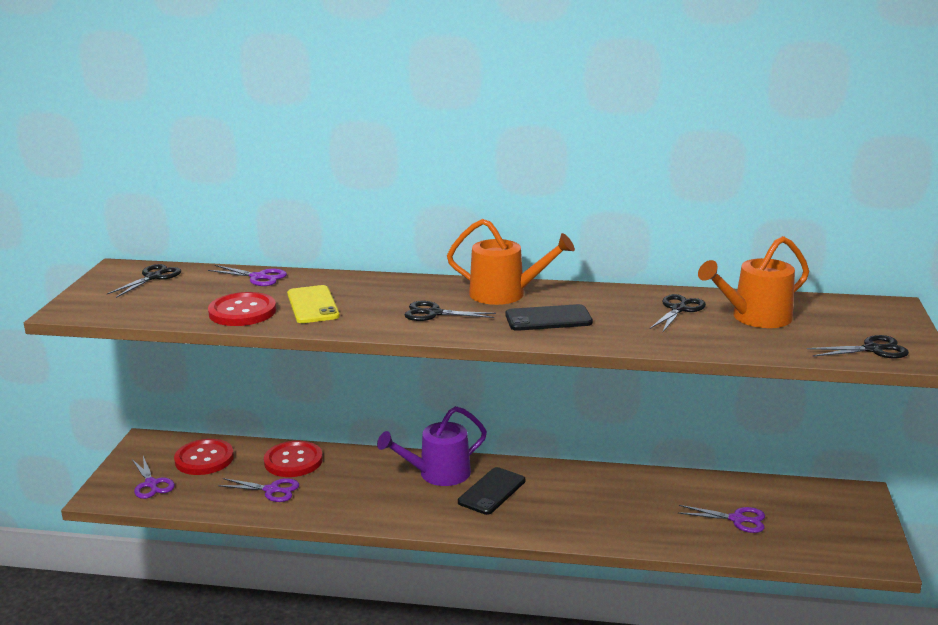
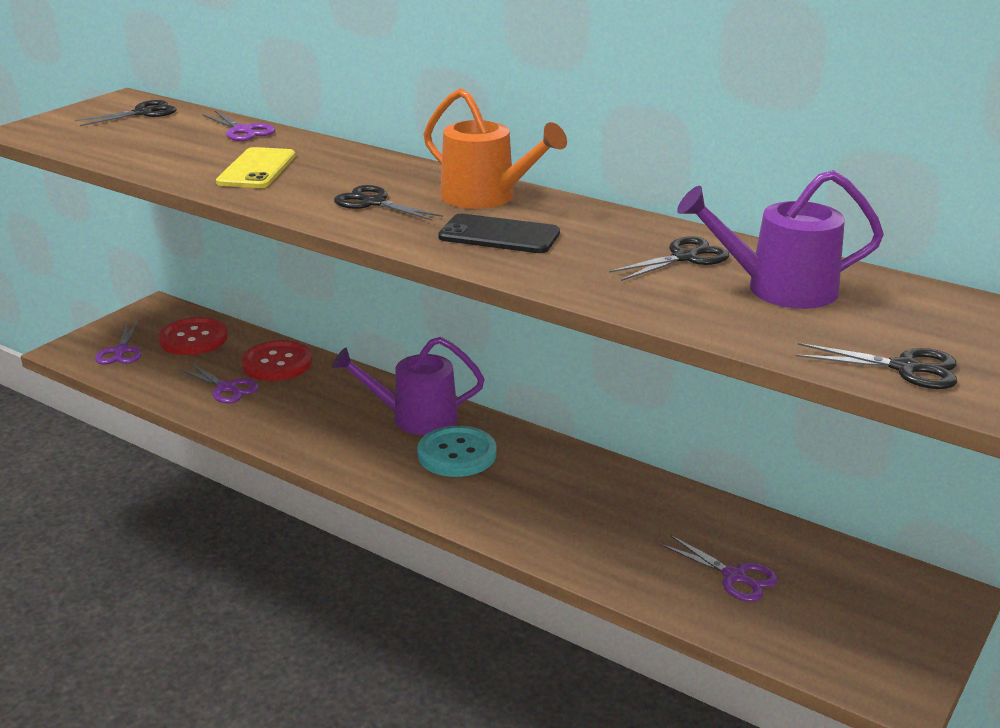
camera: 25 degrees right, 5 degrees up
(242, 312) = (177, 162): red button -> none
(492, 491) = (457, 454): black phone -> turquoise button
(755, 317) = (780, 289): orange watering can -> purple watering can

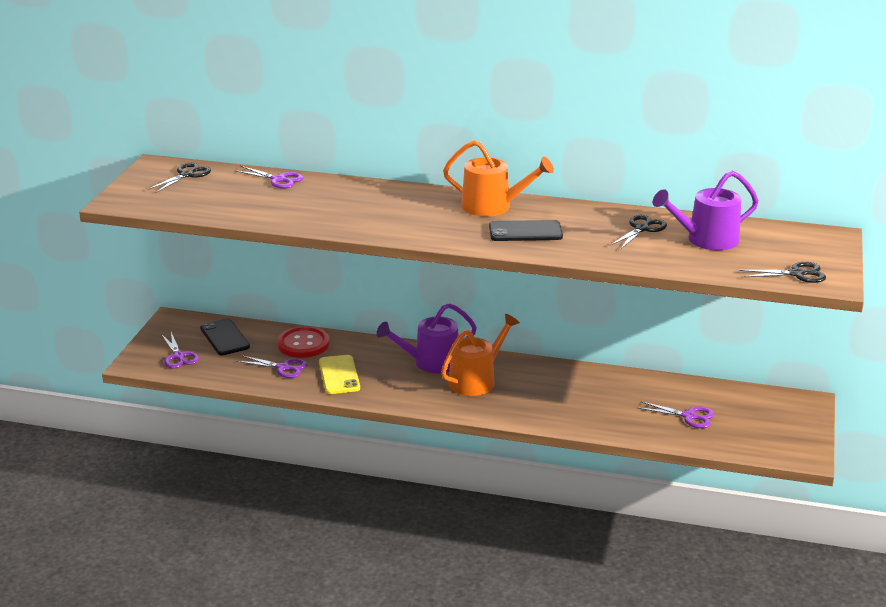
camera: 20 degrees left, 0 degrees up
(193, 339) = (224, 337): red button -> black phone
(257, 169) = (324, 208): yellow phone -> yellow phone (339, 375)
(373, 203) = (427, 221): black scissors -> none
(457, 454) = (476, 380): turquoise button -> orange watering can

